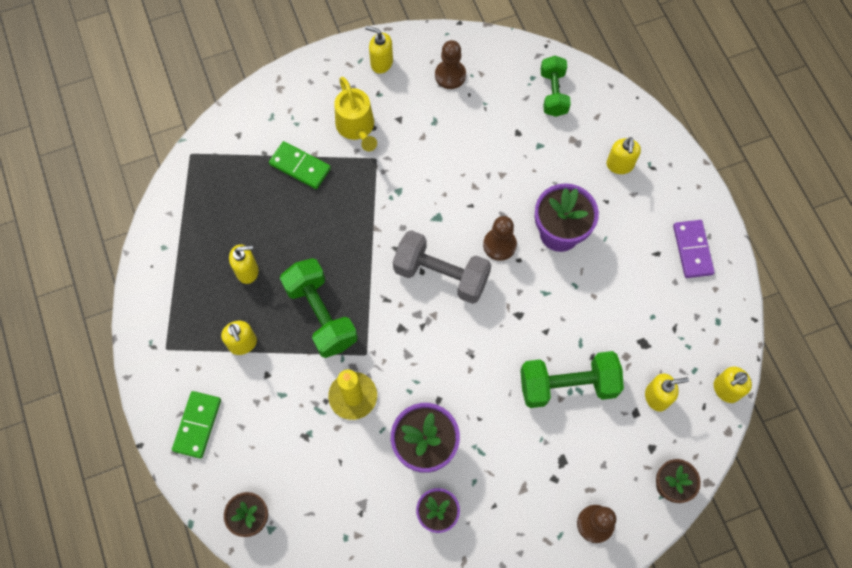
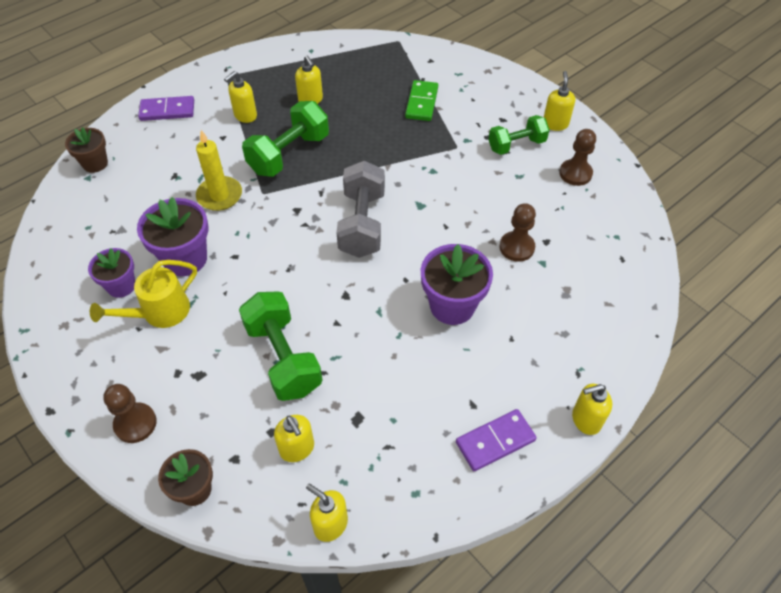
camera: 70 degrees right, 15 degrees down
(197, 425) = (167, 110): green domino -> purple domino
(357, 128) = (479, 126): yellow watering can -> yellow watering can (159, 313)
(499, 245) = (414, 259): brown pawn -> brown pawn (516, 247)
(553, 93) = (610, 258): green dumbbell -> green dumbbell (516, 145)
(619, 165) = (562, 340): yellow soap dispenser -> yellow soap dispenser (585, 420)

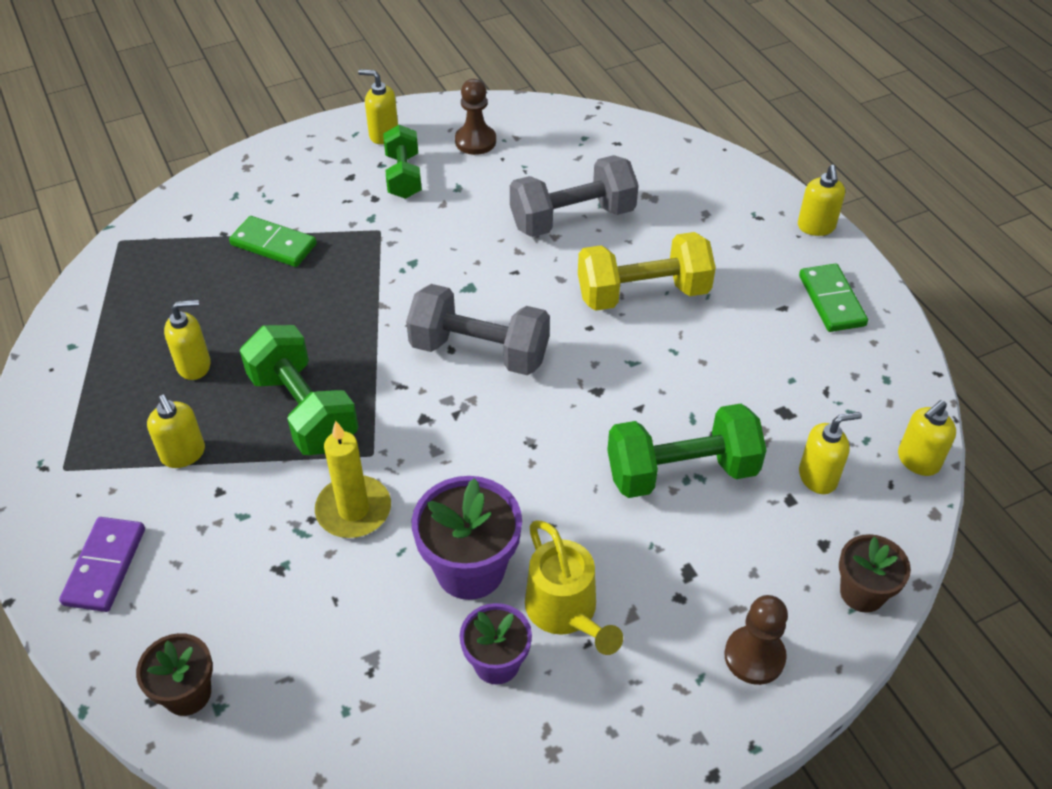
camera: 75 degrees left, 5 degrees down
(452, 306) = (643, 294): purple flower pot -> yellow dumbbell
(495, 441) = (832, 300): purple domino -> green domino
(516, 247) = (572, 218): brown pawn -> grey dumbbell

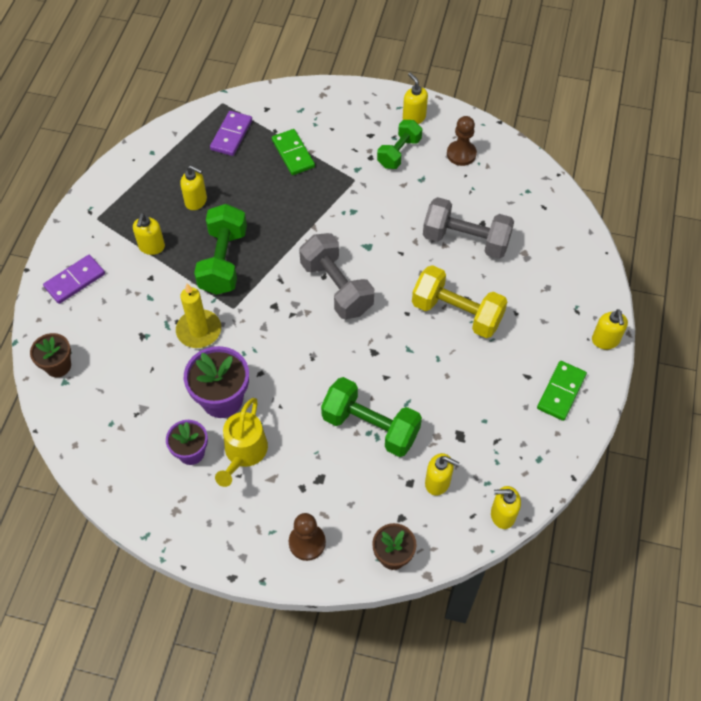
camera: 40 degrees right, 10 degrees up
(169, 268) = (231, 135): none -> purple domino
(816, 227) = (605, 340): yellow soap dispenser -> yellow soap dispenser turned 45 degrees counterclockwise

